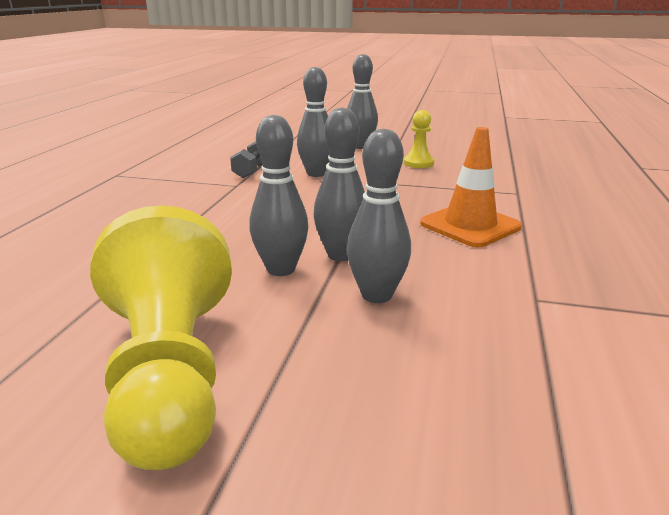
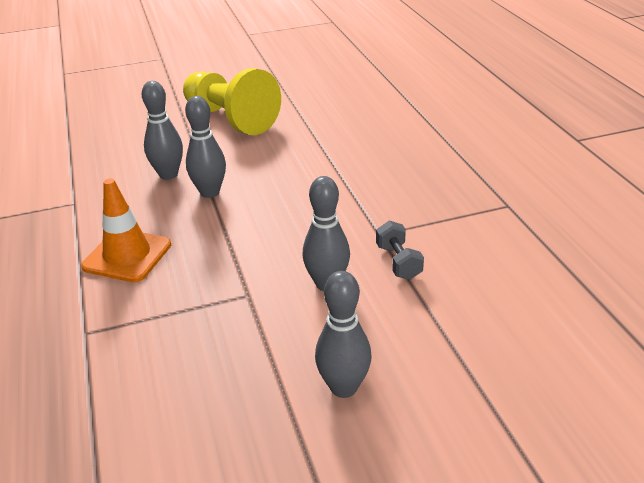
camera: 150 degrees right, 10 degrees up
(281, 269) = (237, 171): grey bowling pin -> none
(418, 163) = (227, 364): yellow pawn -> none

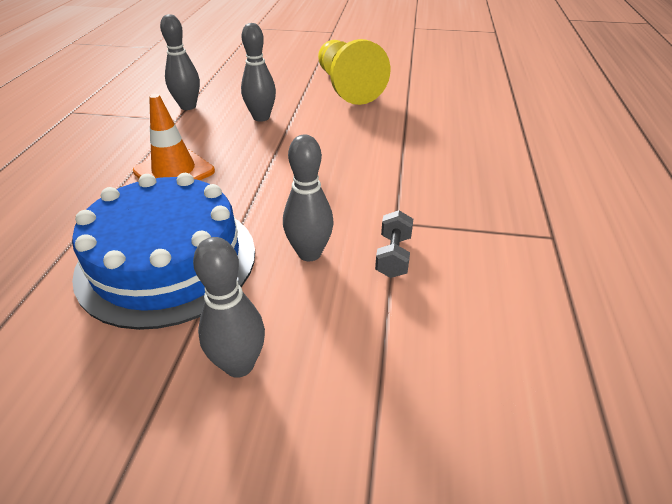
camera: 25 degrees right, 5 degrees up
(203, 336) = (167, 260): none -> blue cake
(210, 192) = (280, 140): grey bowling pin -> grey bowling pin (188, 106)

